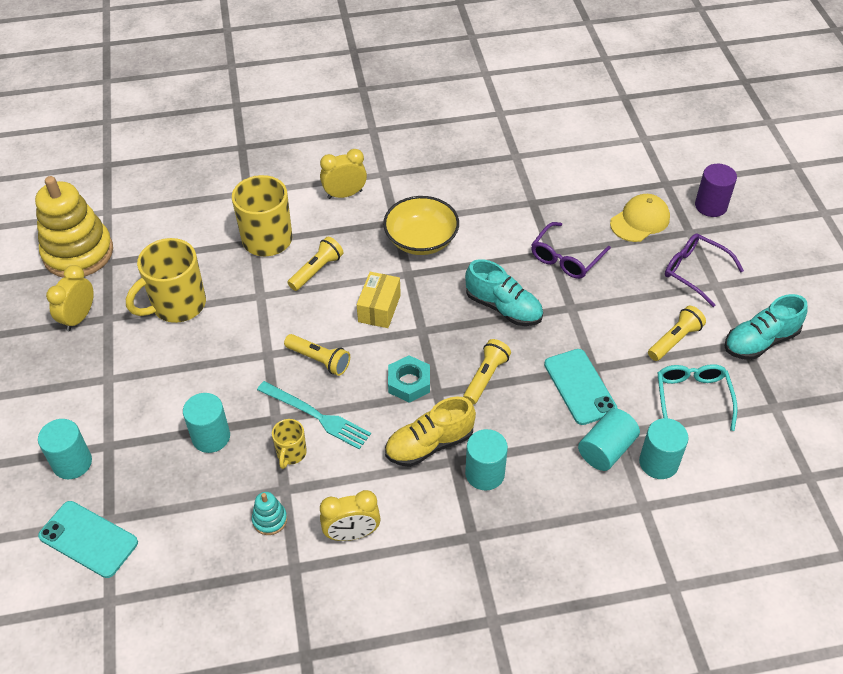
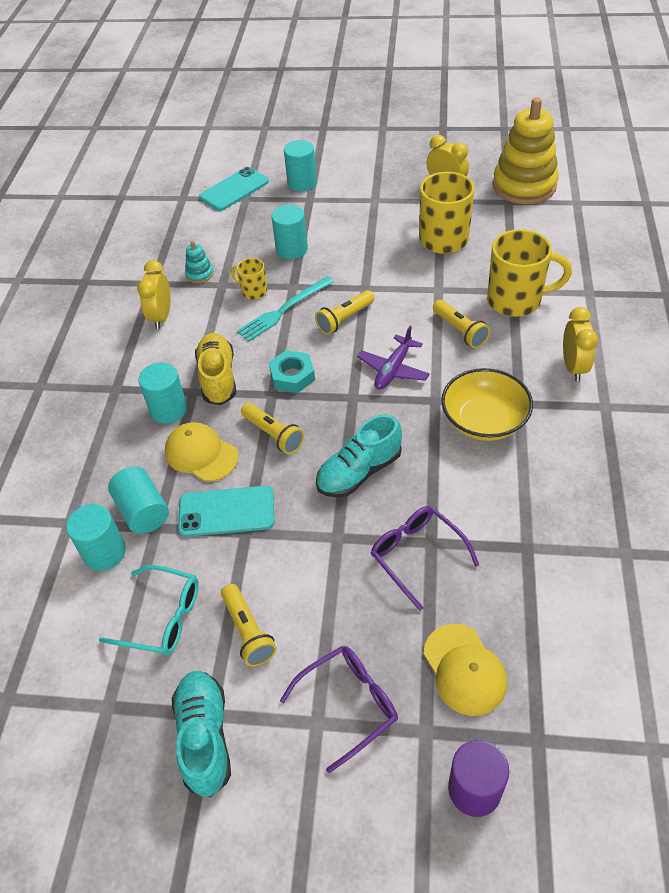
camera: 110 degrees right, 0 degrees up
(379, 308) = (393, 369): yellow box -> purple plane
(527, 426) = (201, 454): none -> yellow cap

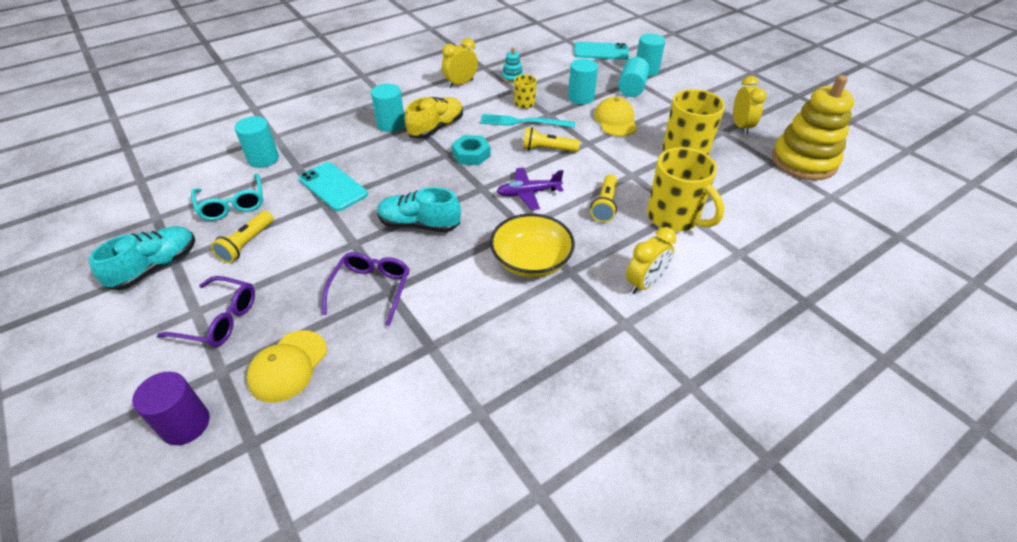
camera: 45 degrees right, 5 degrees down
(143, 511) = (305, 156): turquoise cylinder -> turquoise cylinder (631, 88)
(201, 454) = (369, 153): yellow cap -> yellow cap (615, 120)
(273, 434) = (413, 172): yellow flashlight -> none

